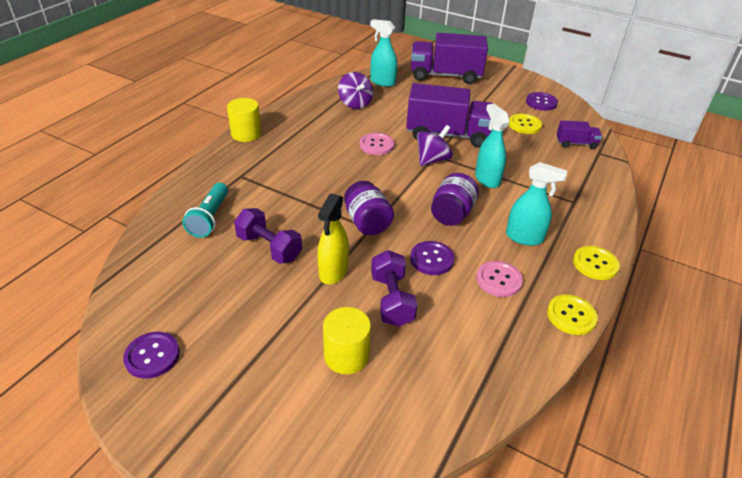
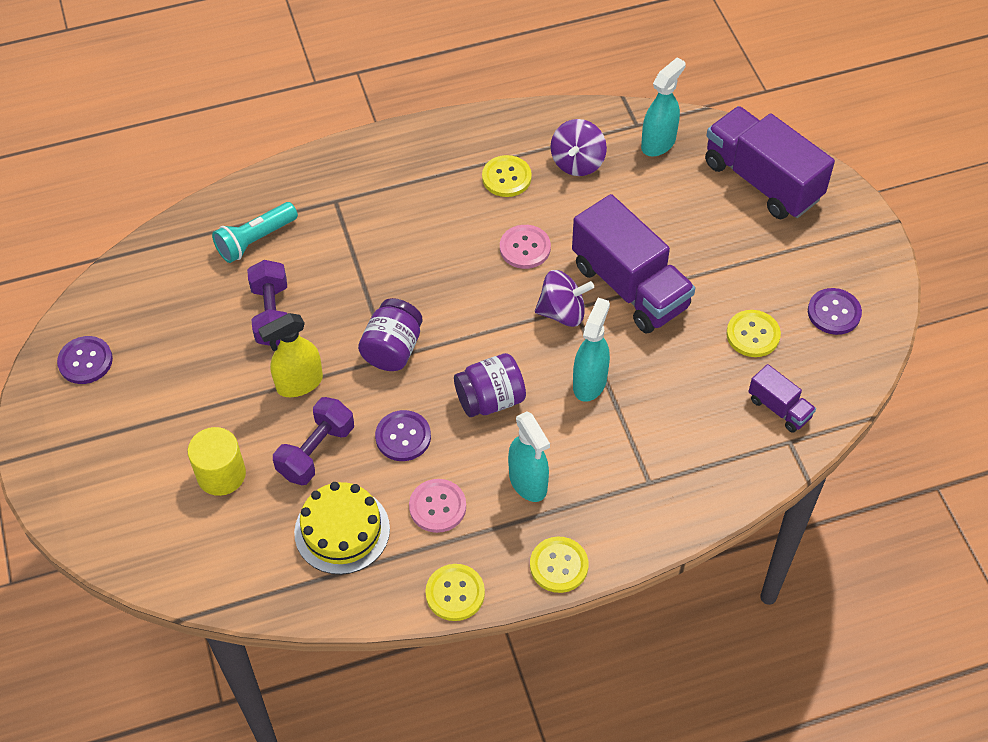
camera: 45 degrees right, 15 degrees up
(246, 134) = (400, 138): yellow cylinder -> none
(327, 124) = (506, 177): none -> yellow button
(382, 82) = (658, 143): turquoise spray bottle -> turquoise spray bottle turned 60 degrees clockwise
(466, 331) = (342, 530): none -> yellow cake

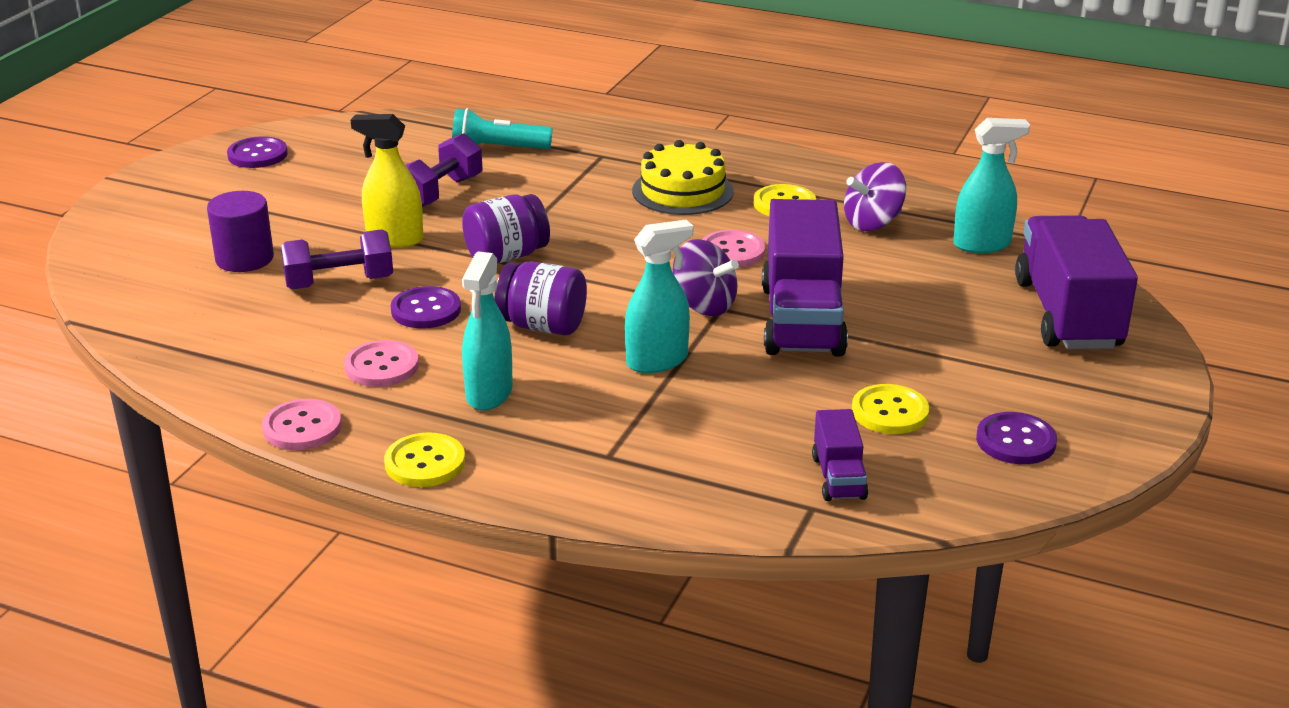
camera: 40 degrees right, 25 degrees down
(221, 474) = (244, 258): yellow cylinder -> purple cylinder
(342, 530) = (278, 338): yellow cake -> yellow cake (682, 191)
(455, 593) = (302, 427): yellow button -> pink button

